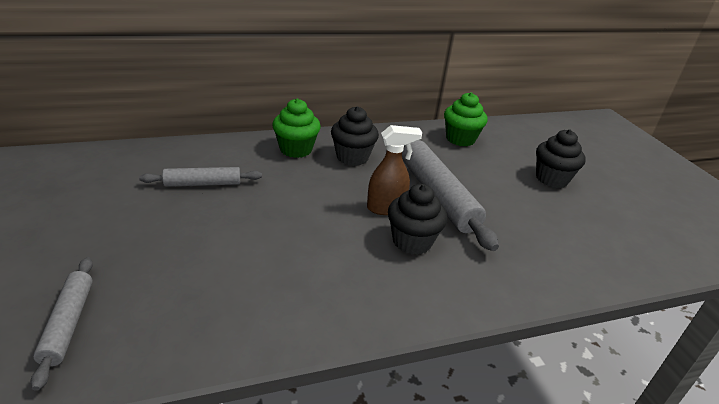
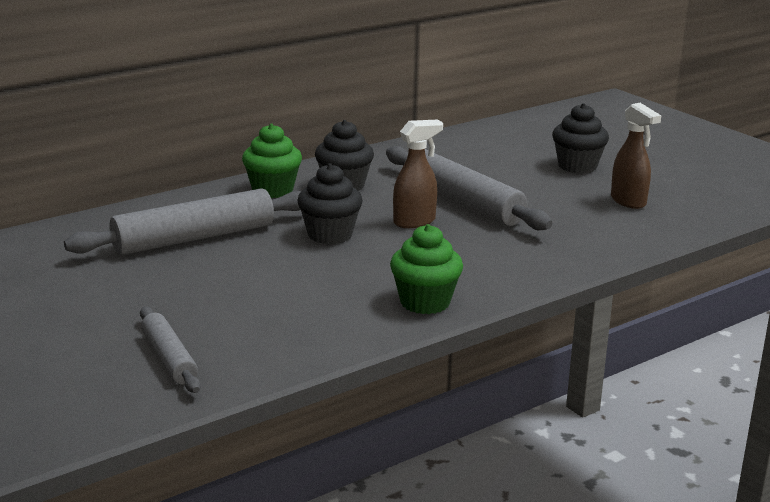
camera: 15 degrees left, 10 degrees down
(203, 183) = (194, 238): grey rolling pin -> grey rolling pin, size x1.79
(412, 241) = (460, 242): black cupcake -> black cupcake (330, 235)
(460, 139) = (456, 148): green cupcake -> green cupcake (425, 302)
(584, 229) = (628, 202): none -> brown spray bottle

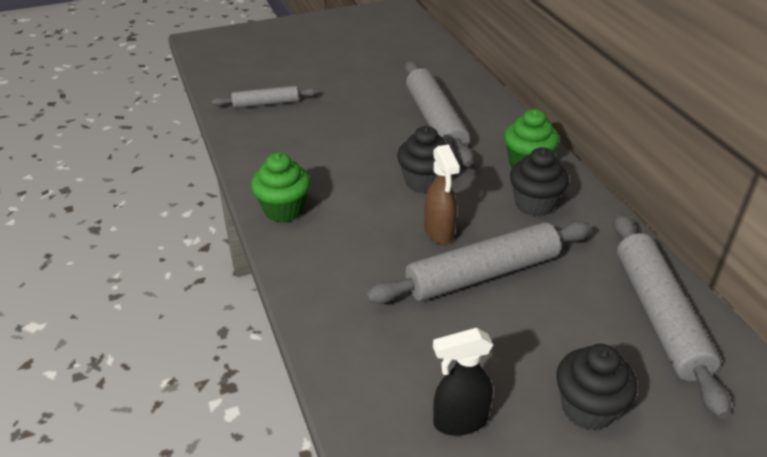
camera: 105 degrees right, 15 degrees up
(466, 146) = (659, 316): none -> grey rolling pin
(628, 202) = (459, 421): brown spray bottle -> black spray bottle

